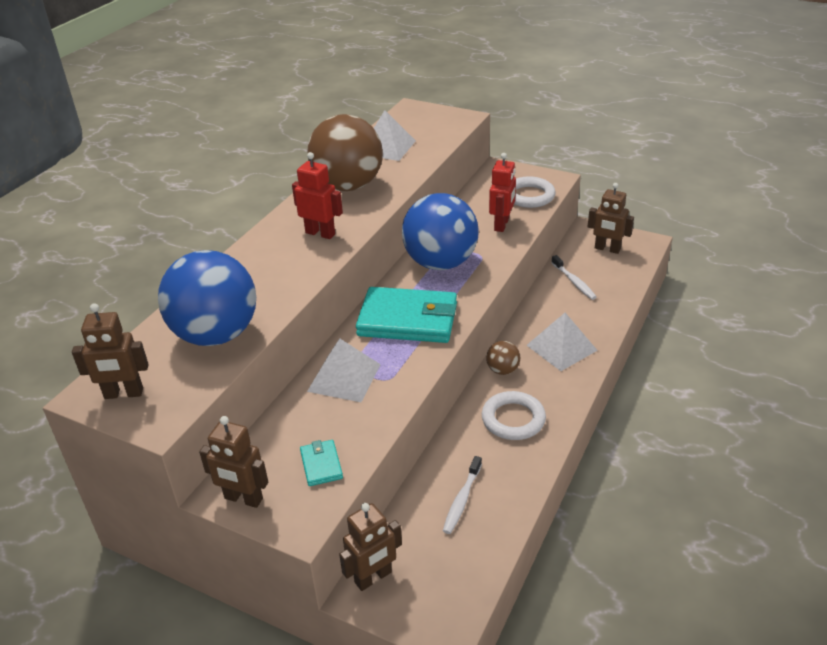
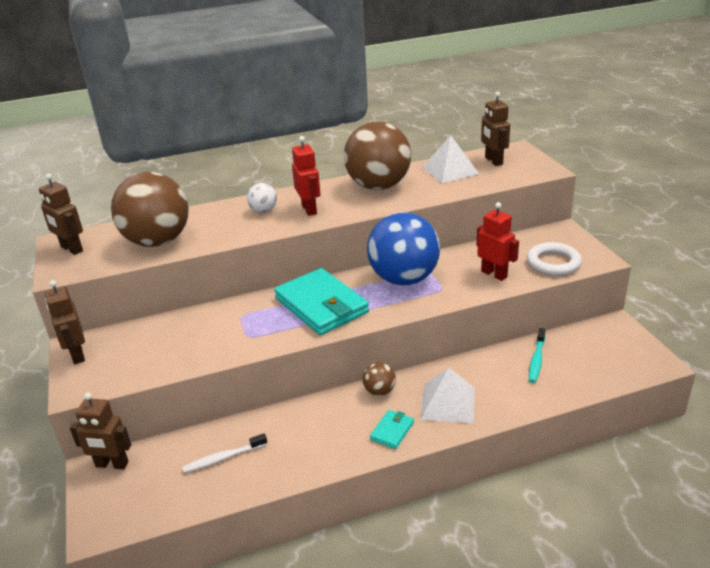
camera: 45 degrees right, 5 degrees down
(216, 335) = (158, 241): blue ball -> brown ball
(276, 255) = (263, 211): none -> white ball
(321, 465) = (136, 363): turquoise wallet -> turquoise wallet (392, 431)
(344, 377) = (228, 319): white pyramid -> none
(502, 225) = (494, 274): red robot -> red robot turned 105 degrees counterclockwise
(513, 419) = (334, 430): white ring -> none
(574, 282) = (536, 360): white toothbrush -> turquoise toothbrush
(607, 249) = (609, 350): brown robot -> brown robot (493, 161)

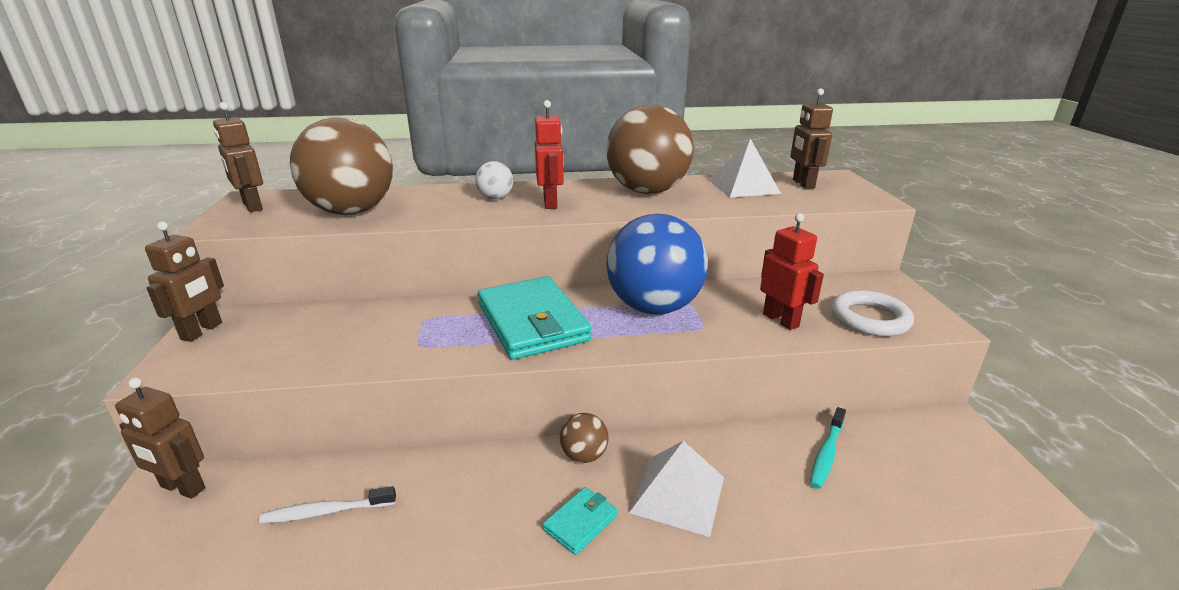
camera: 10 degrees right, 5 degrees down
(77, 355) = (202, 331): brown robot -> brown robot turned 150 degrees counterclockwise

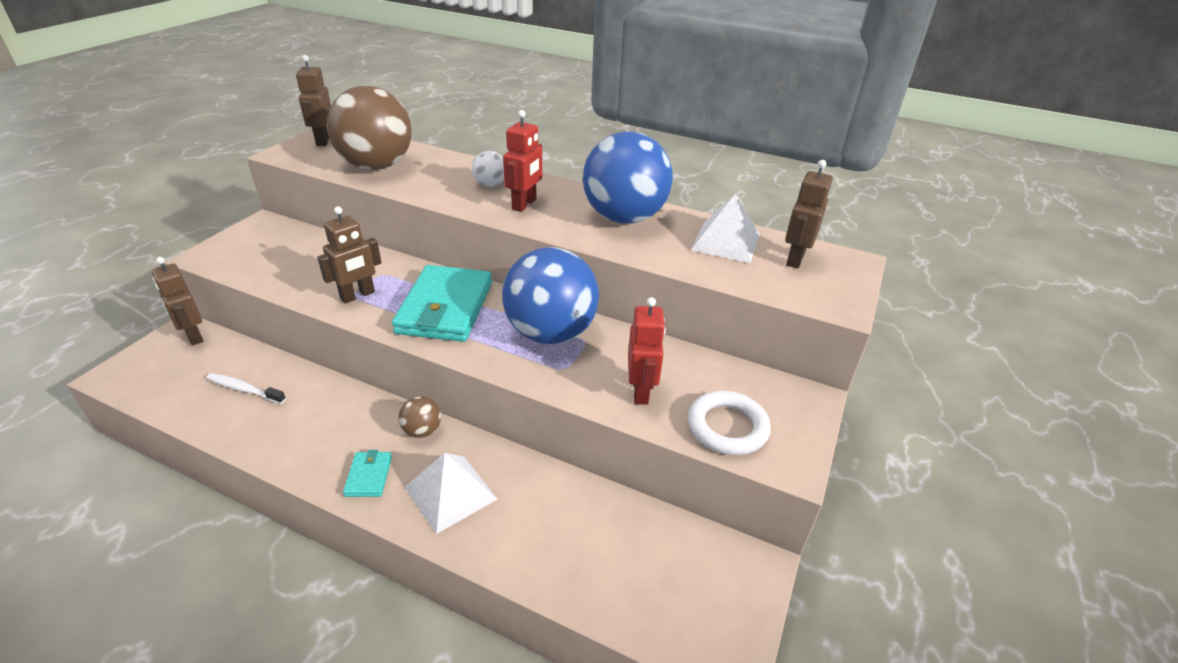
camera: 30 degrees right, 10 degrees up
(202, 331) = (250, 231): brown robot -> brown robot (358, 295)
(580, 522) = (369, 476): turquoise wallet -> turquoise wallet turned 75 degrees counterclockwise
(647, 191) = (624, 218): brown ball -> blue ball
(826, 453) = (600, 525): turquoise toothbrush -> none

